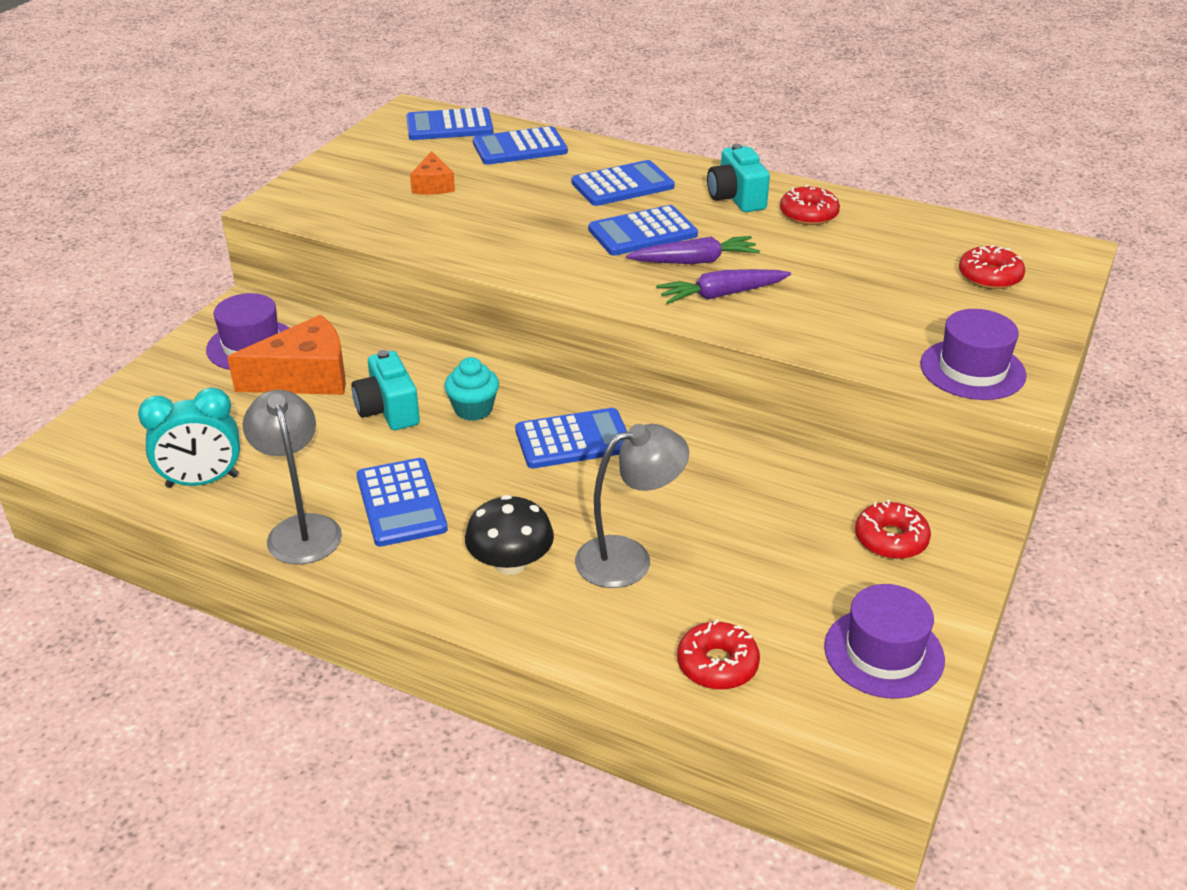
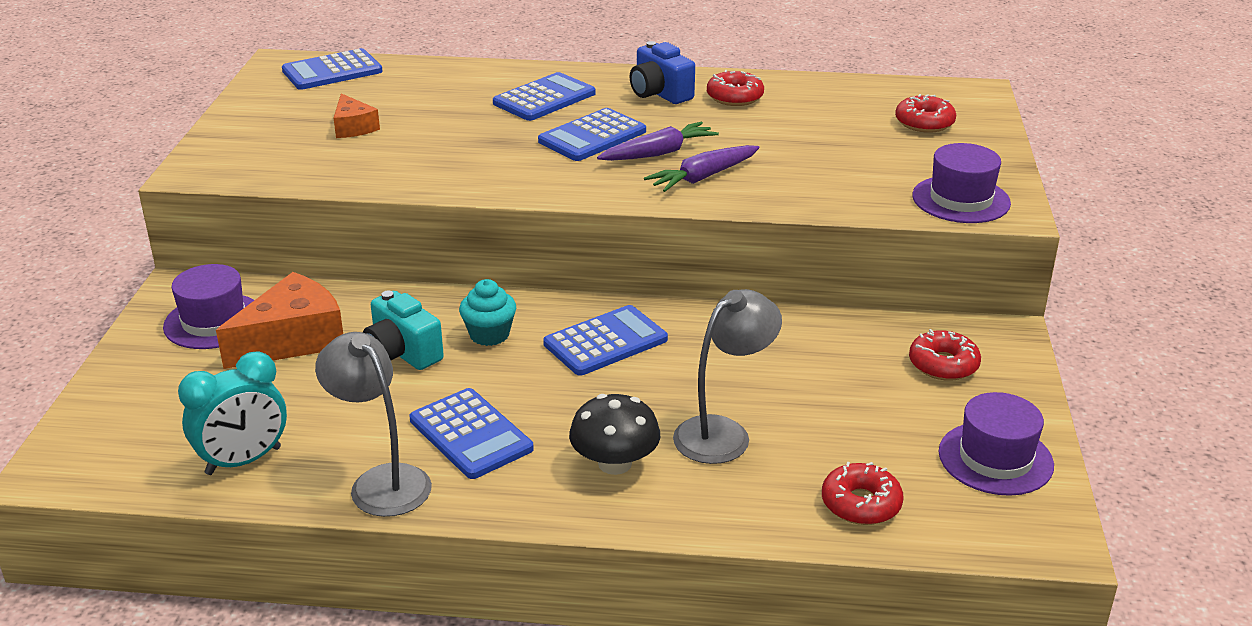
camera: 20 degrees left, 5 degrees down
(520, 147) = (419, 80): blue calculator -> none
(736, 198) = (659, 93): turquoise camera -> blue camera

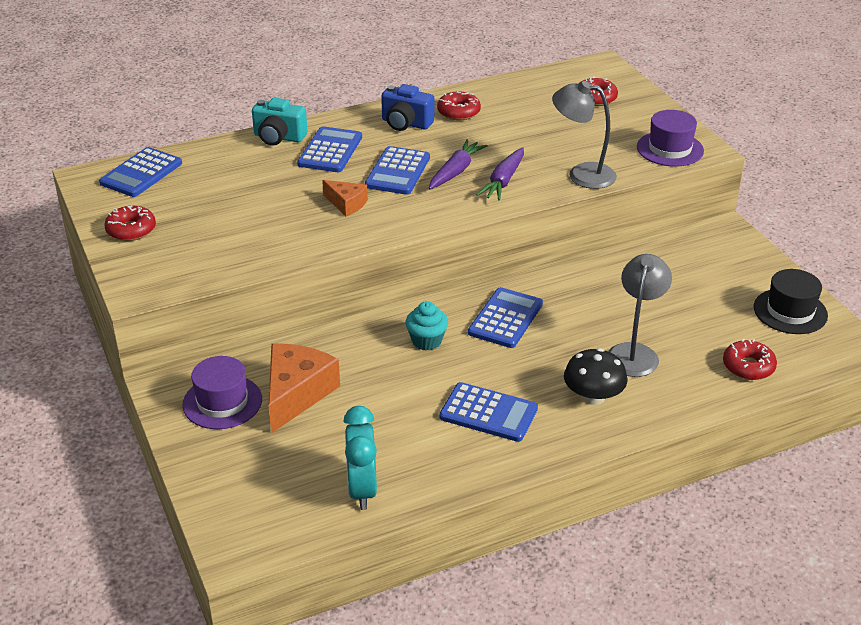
camera: 30 degrees left, 5 degrees up
(243, 461) = (362, 490): turquoise clock -> turquoise clock turned 150 degrees clockwise
(353, 127) = (217, 216): orange cheese -> orange cheese (346, 204)
(381, 481) = (467, 466): grey lamp -> grey lamp (582, 174)
(402, 353) = (383, 375): turquoise camera -> turquoise camera (279, 137)
(943, 365) = (712, 262): red donut -> red donut (131, 230)
(995, 458) = (790, 311): purple hat -> black hat

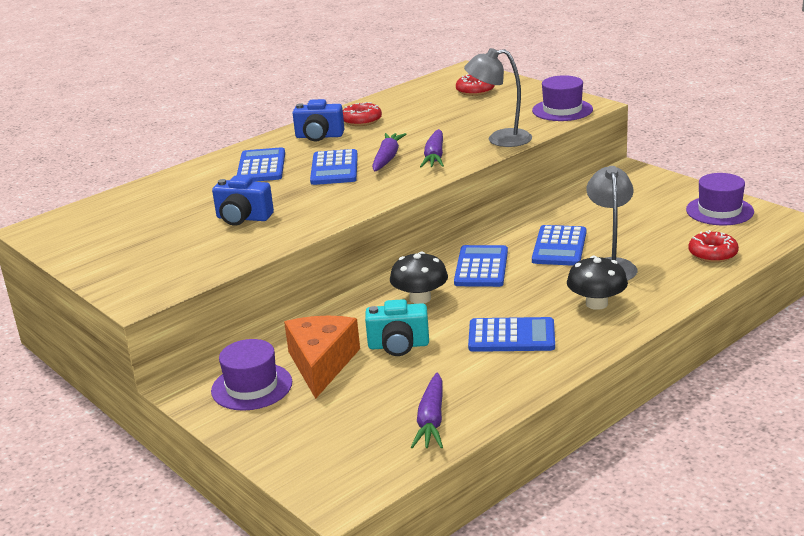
camera: 15 degrees left, 10 degrees down
(131, 230) = (101, 257): red donut -> none
(141, 173) = (86, 216): blue calculator -> blue calculator (559, 247)
(279, 137) = (206, 167): turquoise camera -> turquoise camera (398, 345)
(279, 215) = (243, 218): none -> blue camera
(346, 204) = (302, 198): orange cheese -> none
(362, 490) = (431, 420): turquoise clock -> purple carrot
(426, 341) = (420, 298): turquoise cupcake -> black mushroom
(790, 311) = (719, 211): black hat -> purple hat

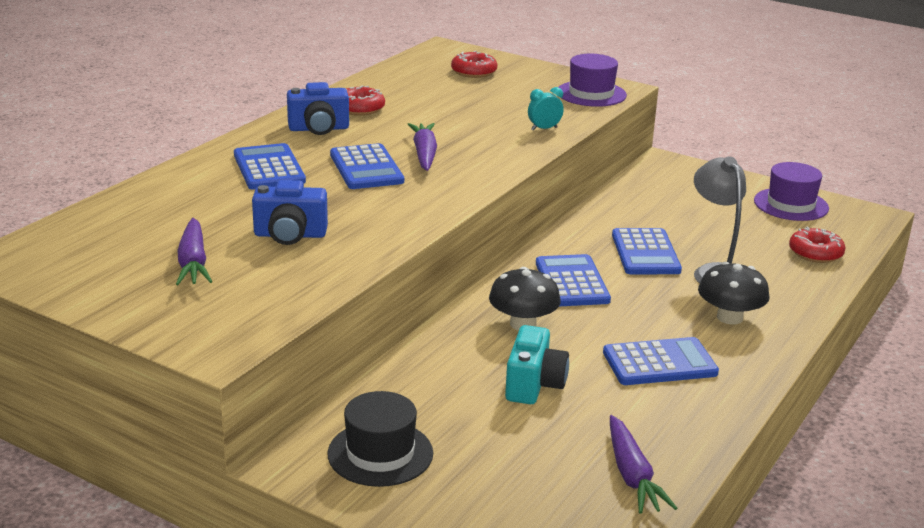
camera: 20 degrees left, 0 degrees up
(252, 387) = (380, 453): purple hat -> black hat
(321, 364) = (452, 415): orange cheese -> none
(398, 345) = (534, 385): turquoise camera -> turquoise camera turned 60 degrees counterclockwise
(435, 156) = (481, 150): purple carrot -> purple carrot (193, 262)
(500, 139) = (544, 129): grey lamp -> turquoise clock

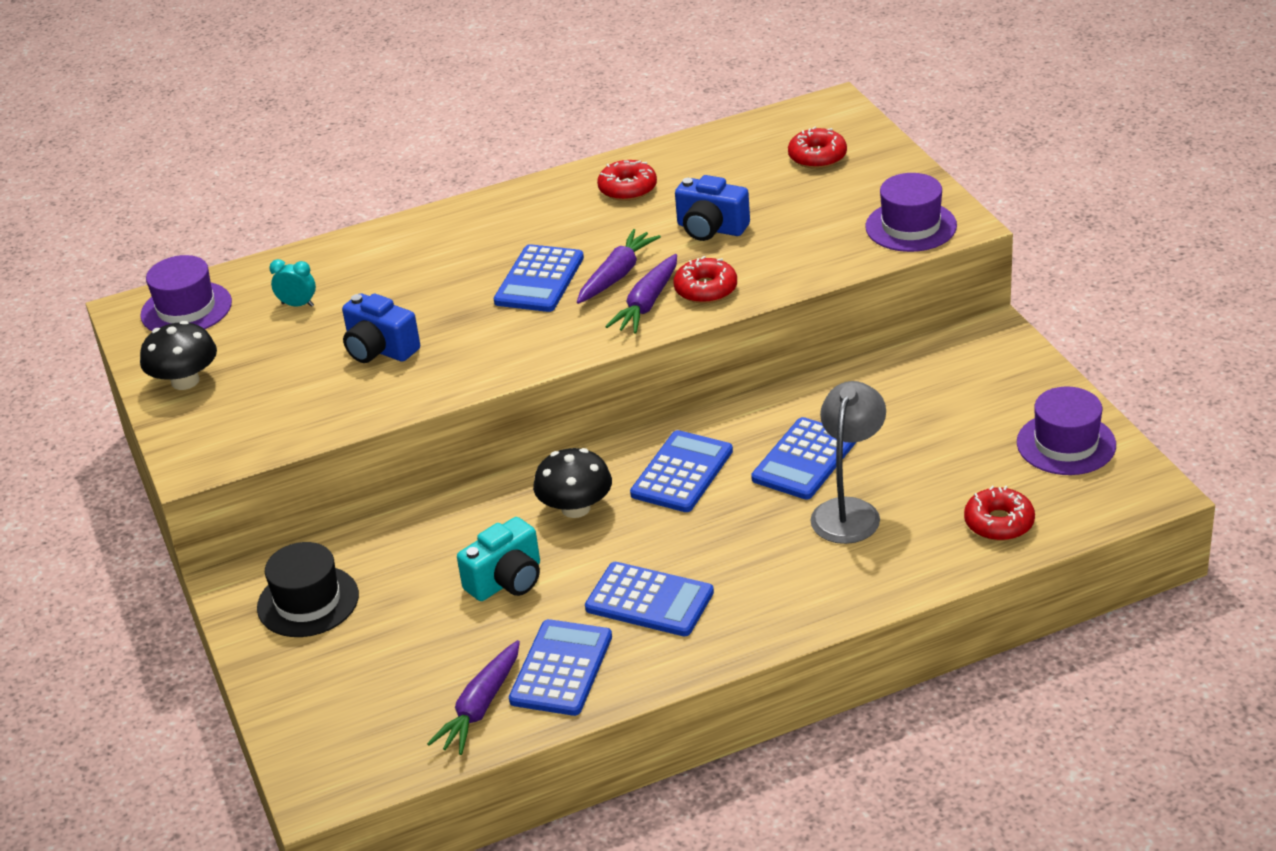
camera: 40 degrees right, 10 degrees up
(57, 249) = (186, 309): none -> purple hat
(193, 262) = (271, 358): purple carrot -> purple carrot (647, 303)
(269, 168) = (451, 255): blue calculator -> blue calculator (561, 668)
(319, 129) = (555, 209): blue camera -> blue camera (711, 229)
(503, 149) = (706, 289): none -> red donut
(544, 129) = (786, 270): turquoise clock -> turquoise clock (297, 305)
(729, 317) = (788, 573): black mushroom -> black mushroom (185, 381)

